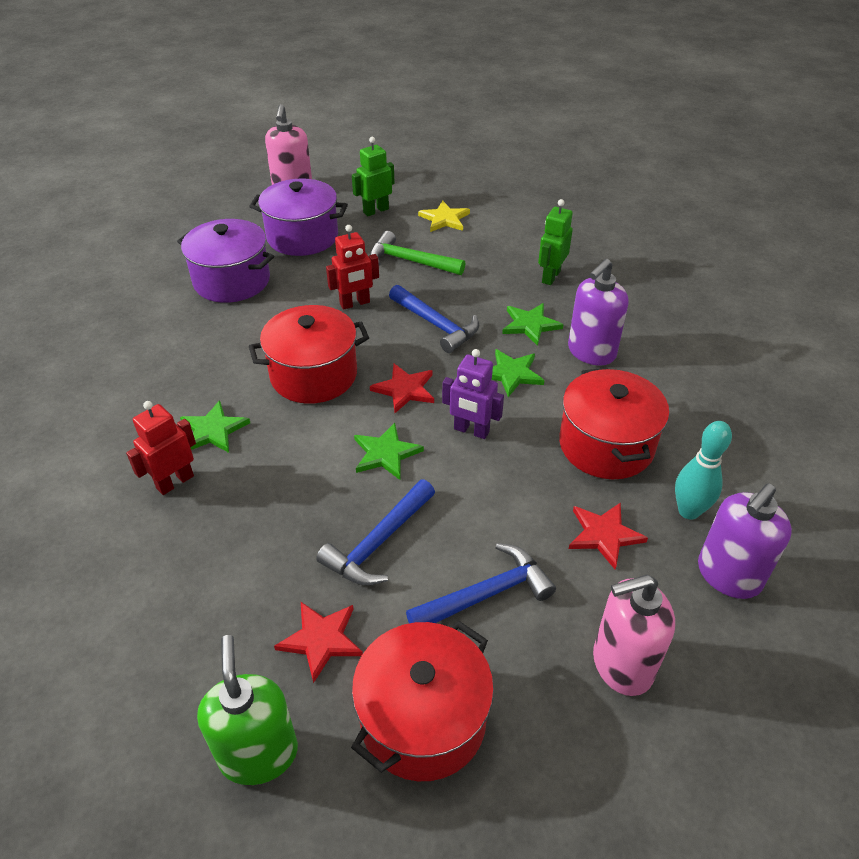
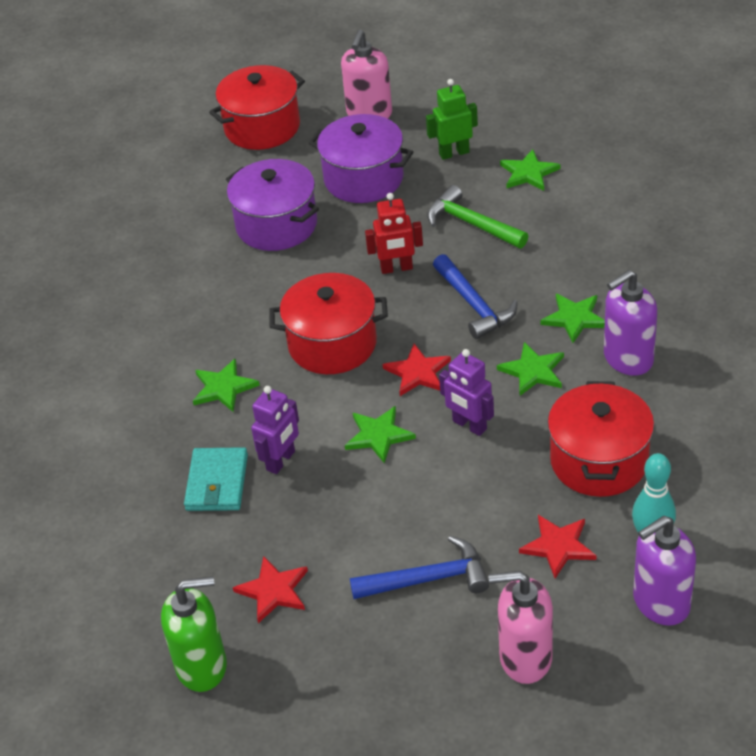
camera: 20 degrees right, 0 degrees up
(175, 482) = (179, 432): red robot -> none
(227, 528) = (217, 483): none -> turquoise wallet
(259, 754) = (202, 666): green soap dispenser -> green soap dispenser turned 75 degrees clockwise
(292, 494) = (281, 461): none -> purple robot
(378, 543) = (346, 518): blue hammer -> none
(423, 719) = (339, 667): red pot -> red pot (262, 127)
(444, 219) = (528, 173): yellow star -> green star
(550, 277) = (621, 262): green robot -> none

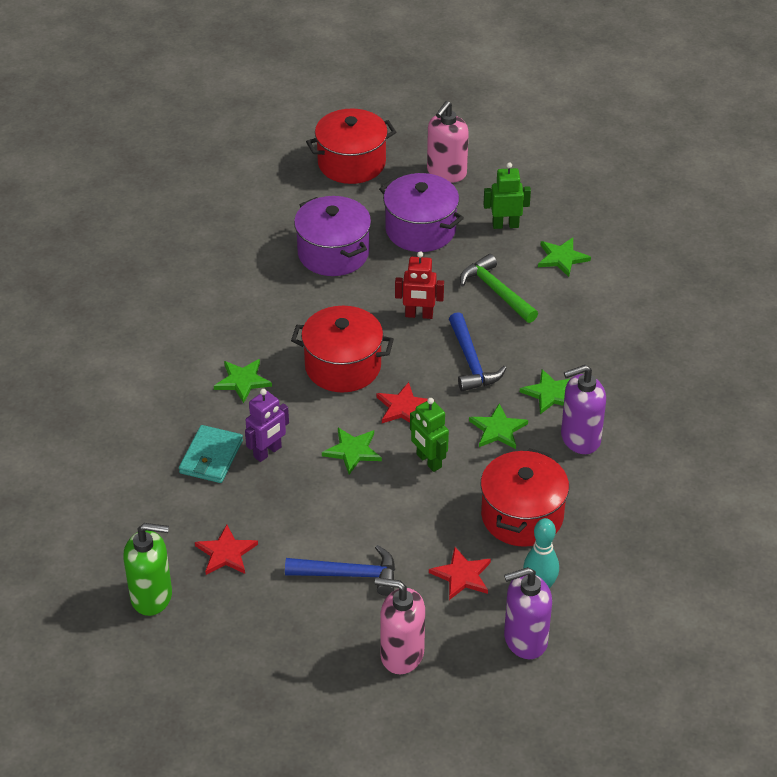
camera: 10 degrees right, 0 degrees up
(469, 425) = (428, 461): purple robot -> green robot

